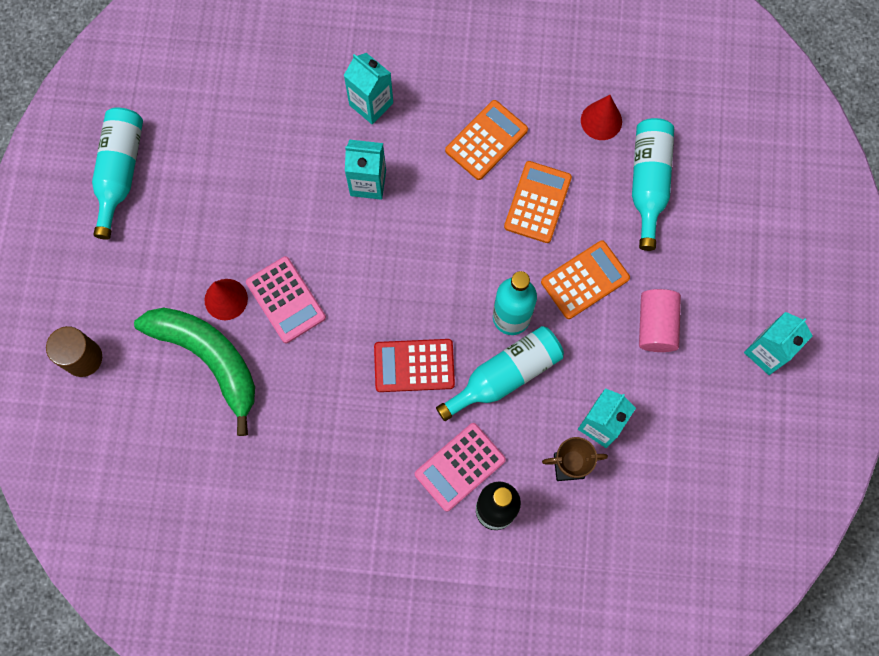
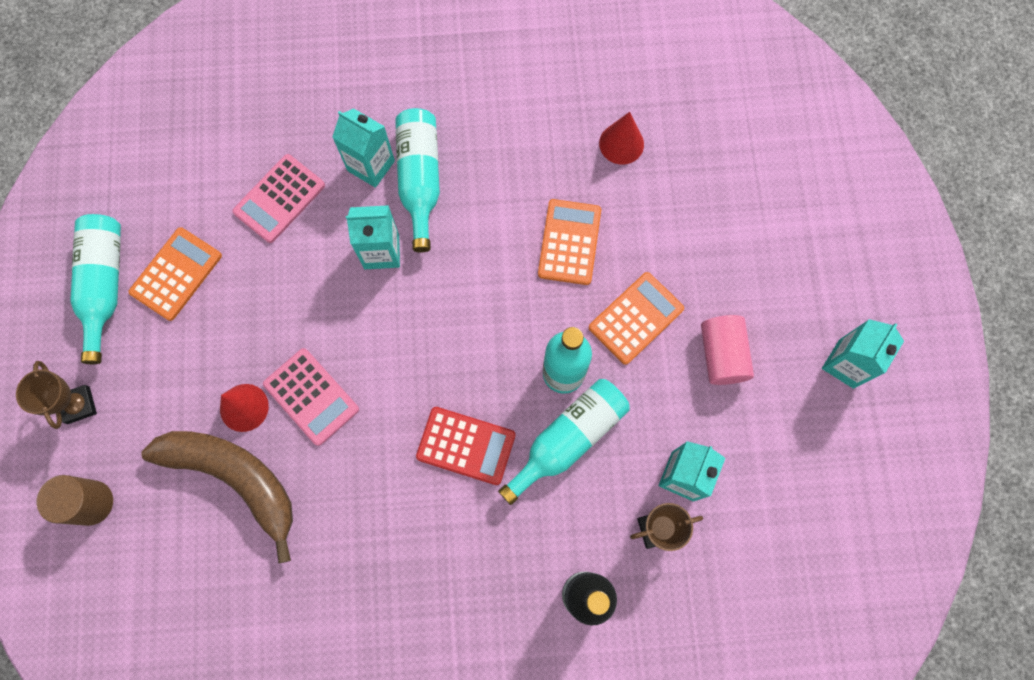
camera: 10 degrees left, 0 degrees up
(83, 273) = (78, 405): none -> brown trophy
(209, 359) = (235, 478): green banana -> brown banana
(414, 365) = (466, 446): red calculator -> red calculator turned 150 degrees counterclockwise
(460, 467) = (536, 552): pink calculator -> pink calculator (279, 199)
(486, 140) = (502, 184): orange calculator -> orange calculator (176, 274)
(648, 182) = (684, 201): turquoise bottle -> turquoise bottle (420, 180)

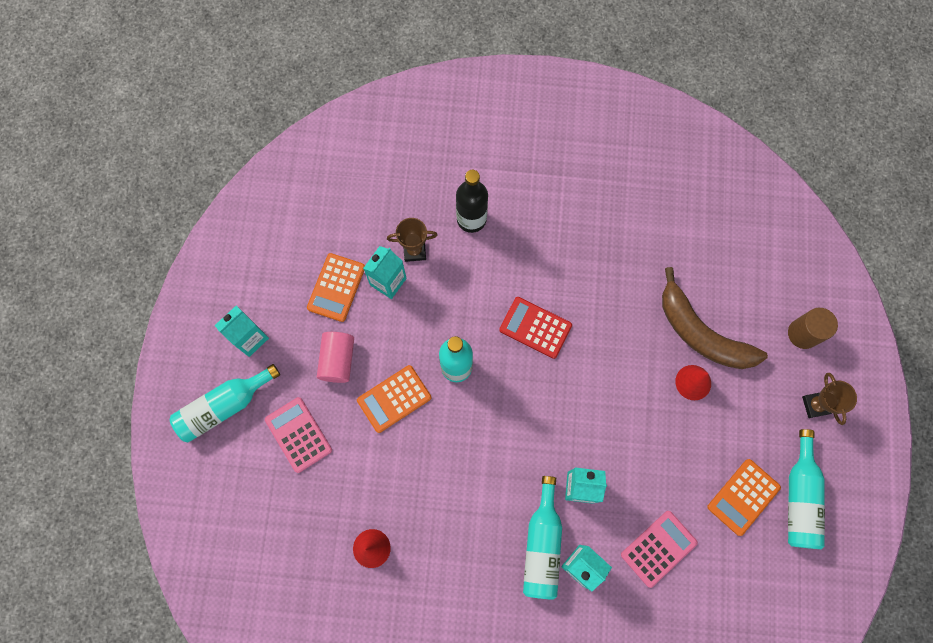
camera: 170 degrees left, 0 degrees up
(311, 397) = (643, 382): pink calculator -> pink calculator (298, 434)
(568, 439) = (462, 320): turquoise bottle -> turquoise bottle (224, 406)
(569, 242) = (431, 469): orange calculator -> orange calculator (336, 287)

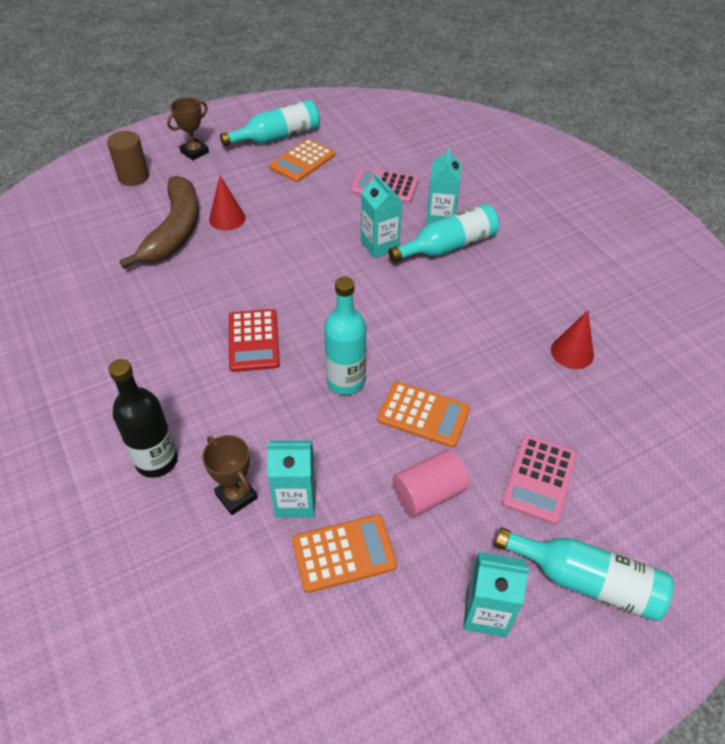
camera: 125 degrees left, 25 degrees down
(743, 497) = (302, 161): orange calculator -> orange calculator turned 120 degrees clockwise

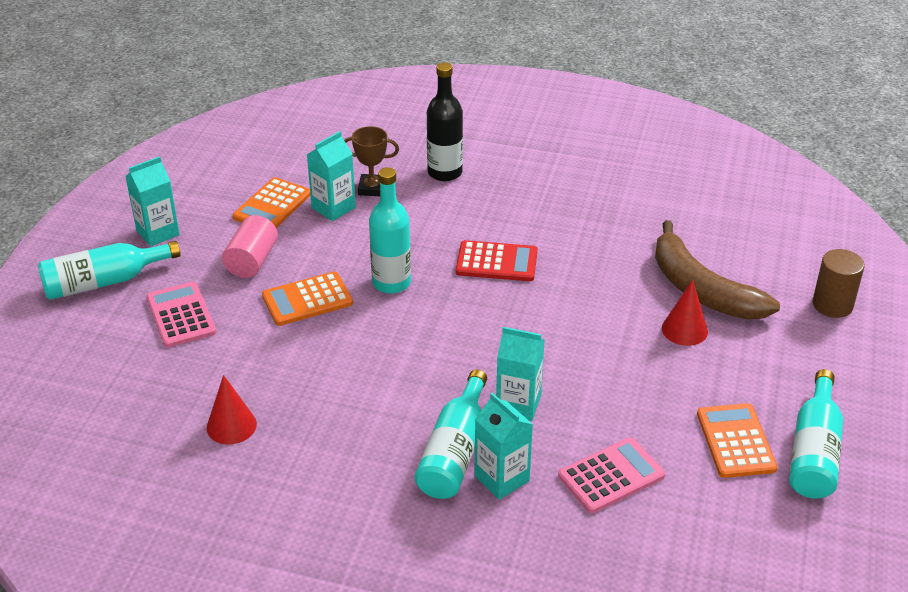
camera: 135 degrees right, 10 degrees down
(194, 152) = (843, 368): brown trophy -> none
(253, 340) = (496, 262): red calculator -> red calculator turned 150 degrees clockwise

